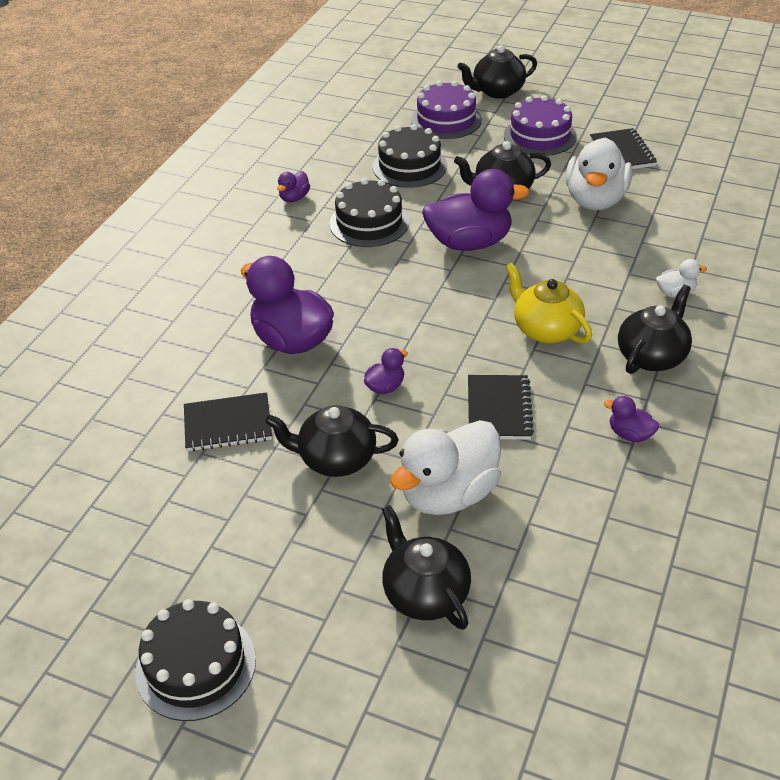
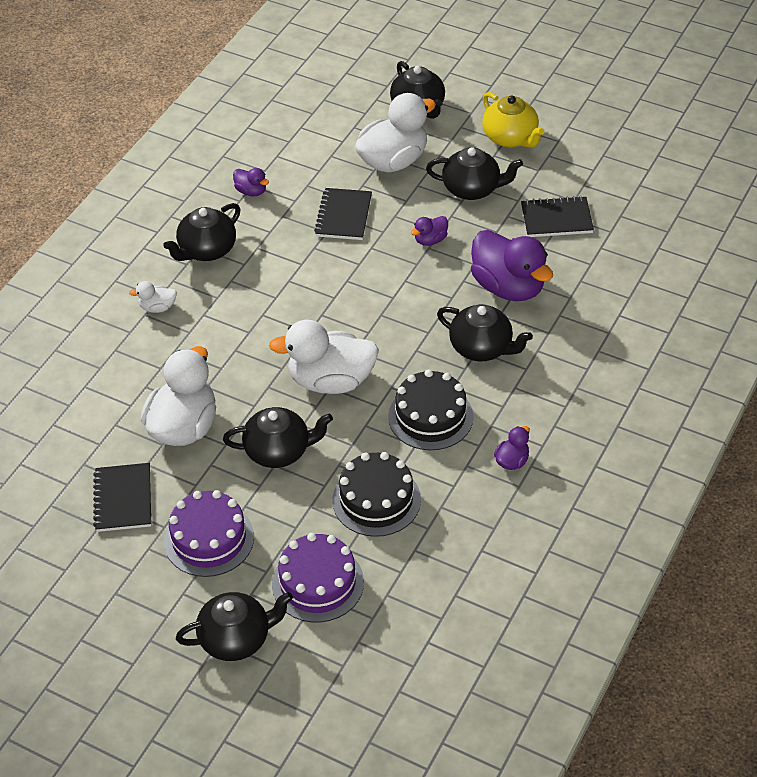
camera: 175 degrees left, 5 degrees up
(196, 665) = (558, 82): black cake -> none
(321, 280) = (482, 348): none -> black teapot
(469, 243) = (331, 381): purple duck -> white duck
(546, 329) = (285, 280): yellow teapot -> yellow teapot (510, 138)

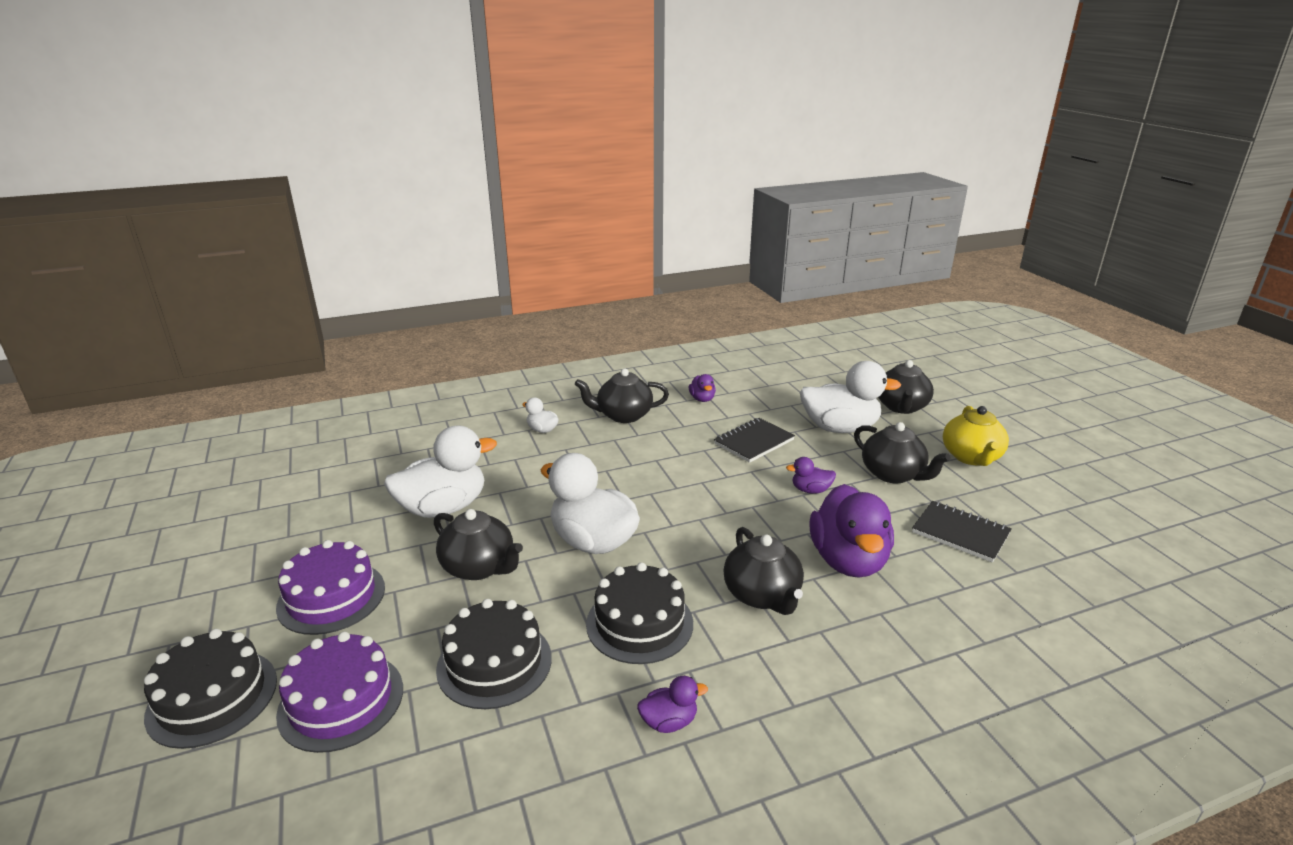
camera: 40 degrees right, 20 degrees down
(123, 499) = (331, 528): black notebook -> none
(236, 639) = (212, 697): black teapot -> black cake

